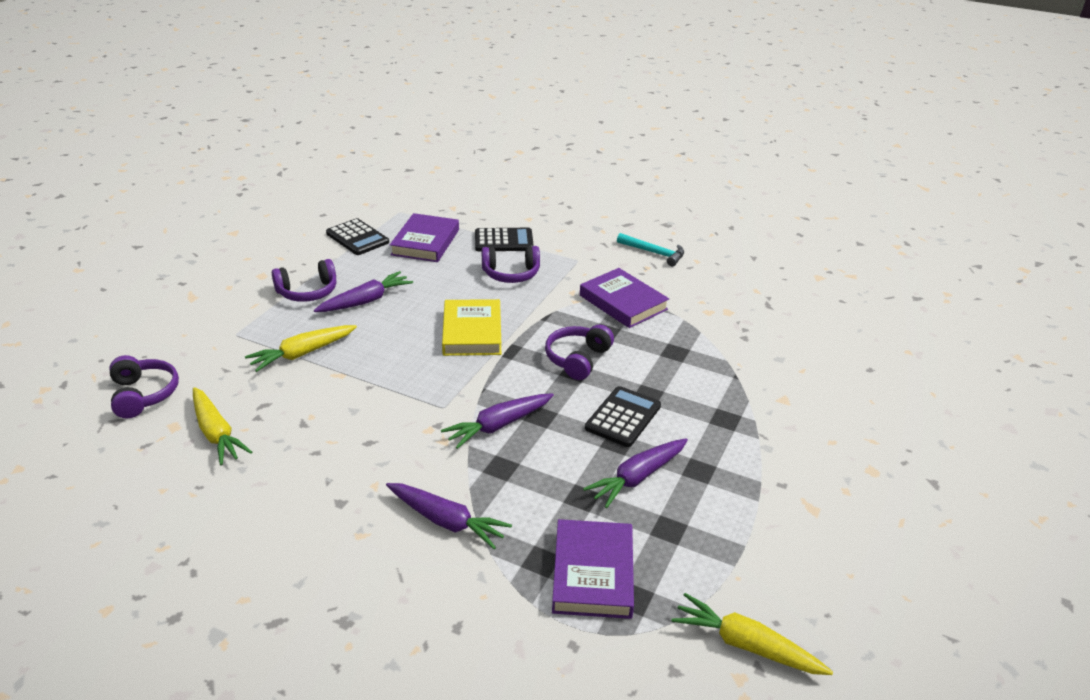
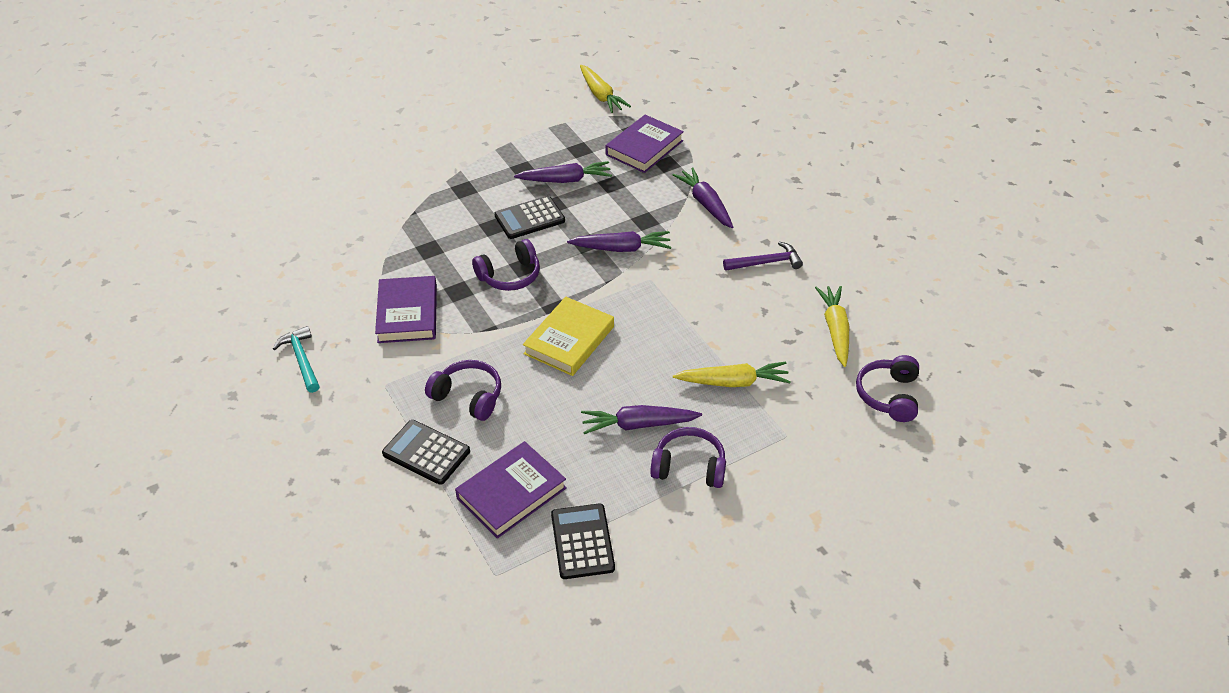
camera: 145 degrees left, 10 degrees up
(326, 476) = (766, 262): none -> purple hammer

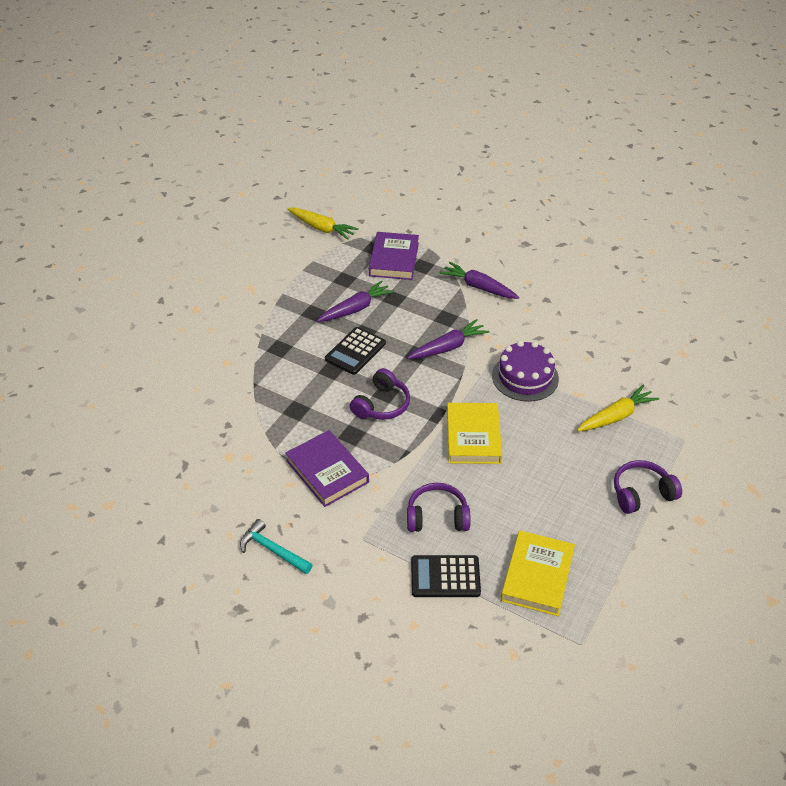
camera: 30 degrees left, 0 degrees up
(511, 493) = (537, 576): purple book -> yellow book
(582, 541) = (619, 586): black calculator -> none
(638, 425) = (580, 479): purple carrot -> none
(673, 306) = (525, 377): none -> purple cake
(766, 262) = (560, 315): purple hammer -> none
(835, 330) = (649, 347): yellow carrot -> none
(888, 395) = (722, 380): purple headphones -> none

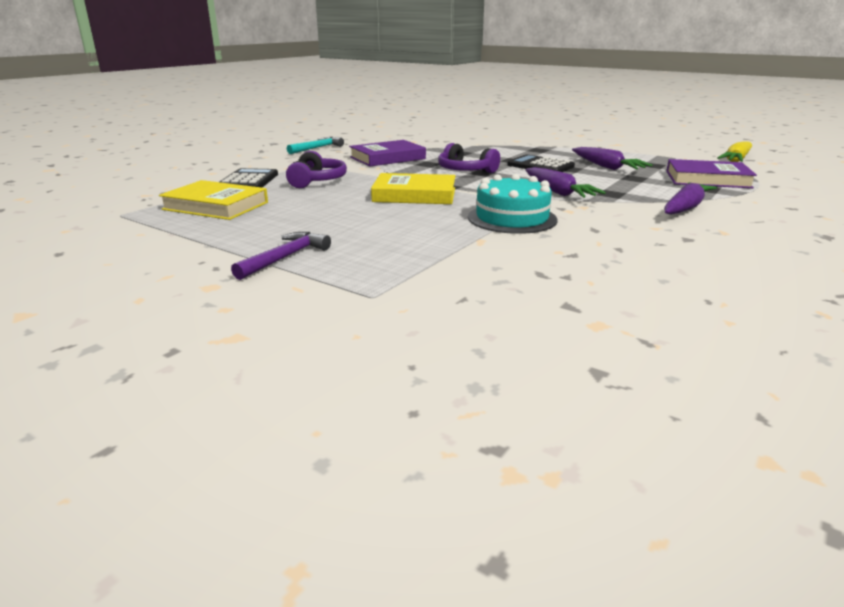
camera: 95 degrees right, 20 degrees down
(525, 377) = (512, 218): purple cake -> turquoise cake
(616, 416) = (434, 257): yellow carrot -> none
(641, 493) = (285, 257): purple headphones -> purple hammer

